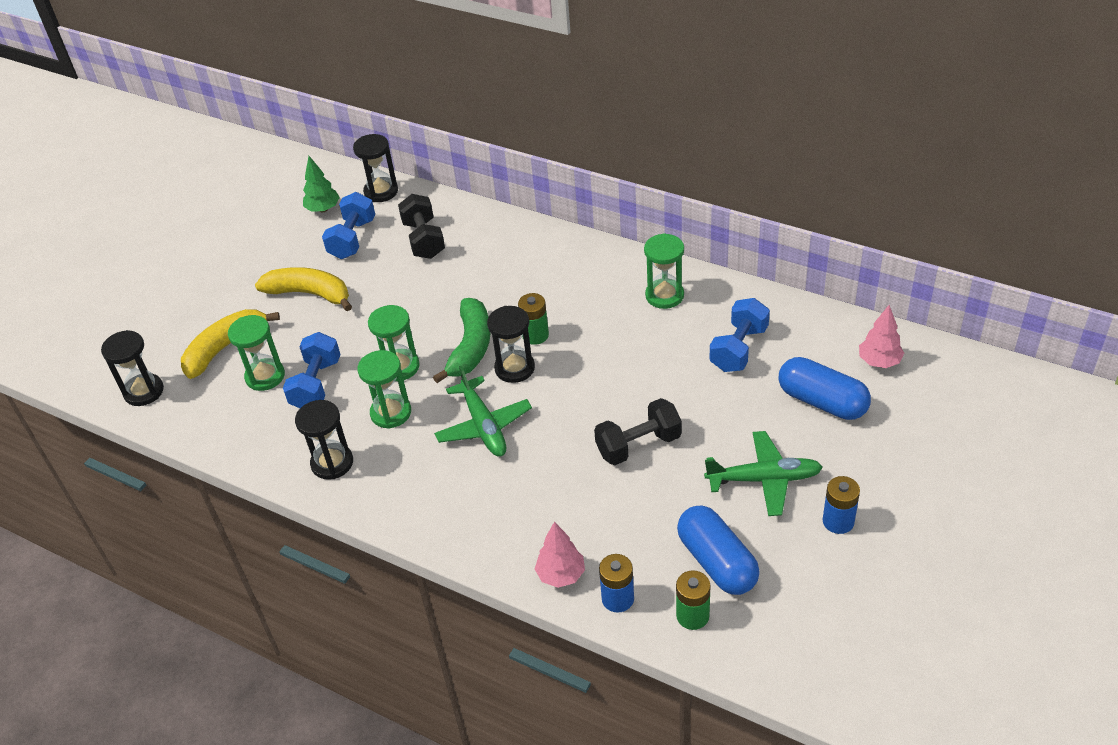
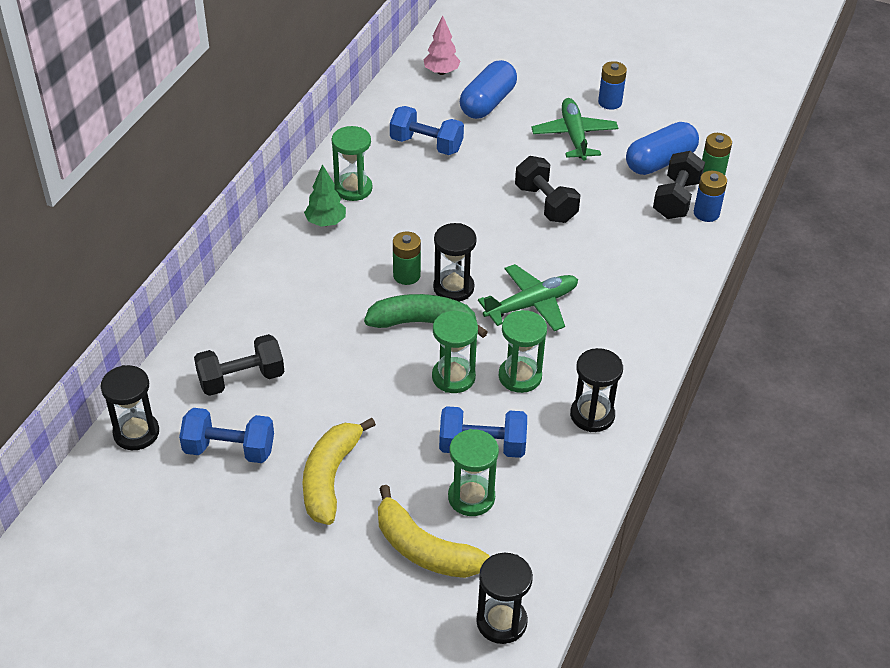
camera: 100 degrees left, 0 degrees up
(323, 209) = (162, 490): green tree -> green tree (326, 222)
(561, 575) = (691, 245): pink tree -> none
(644, 570) = (676, 199): none -> black dumbbell

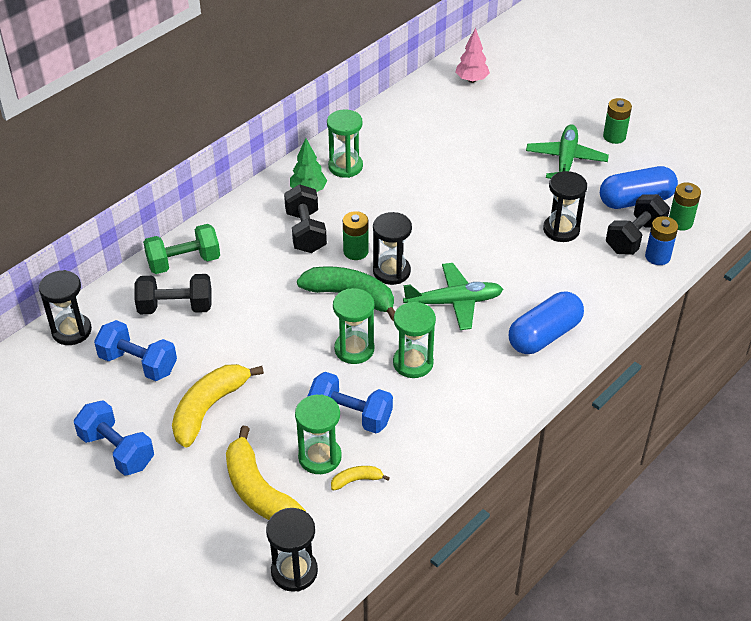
camera: 20 degrees right, 0 degrees up
(227, 328) = (184, 262): none -> green dumbbell
(426, 145) = (427, 141): blue dumbbell -> blue dumbbell (117, 450)
(488, 103) = (500, 115): blue capsule -> blue capsule (544, 335)
(520, 511) = (356, 480): none -> yellow banana
(545, 204) = (510, 216): black dumbbell -> black dumbbell (306, 232)
(592, 415) = (461, 413): black hourglass -> black hourglass (561, 230)
(610, 102) = (614, 136): blue battery -> green battery

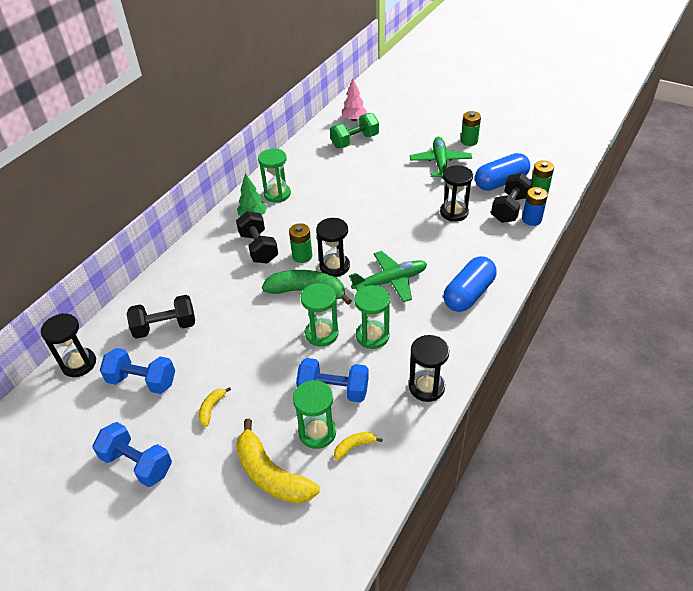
camera: 10 degrees left, 0 degrees up
(184, 262) = (165, 289): green dumbbell -> green dumbbell (355, 141)
(209, 408) = (211, 408): yellow banana -> yellow banana, size x0.47
(294, 571) = (322, 545): black hourglass -> black hourglass (426, 387)

